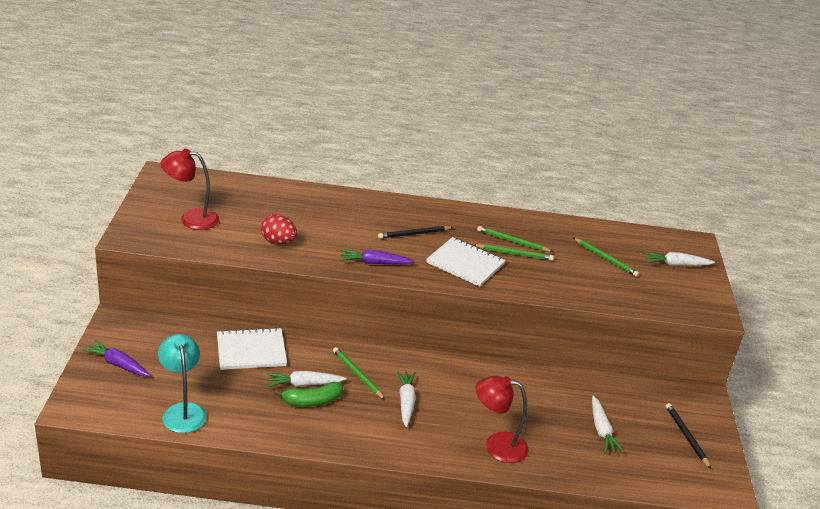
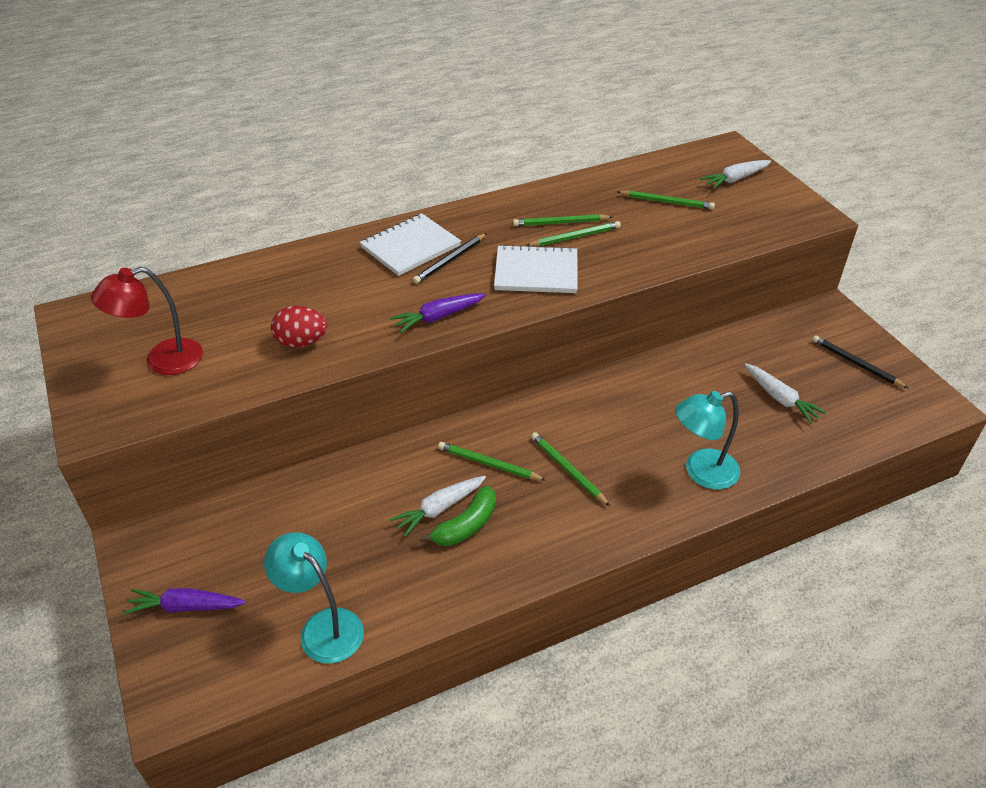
camera: 25 degrees left, 10 degrees up
(251, 351) = (342, 497): white notebook -> white notebook (410, 247)
(406, 402) = (567, 470): white carrot -> green pencil
(497, 445) = (701, 472): red lamp -> turquoise lamp

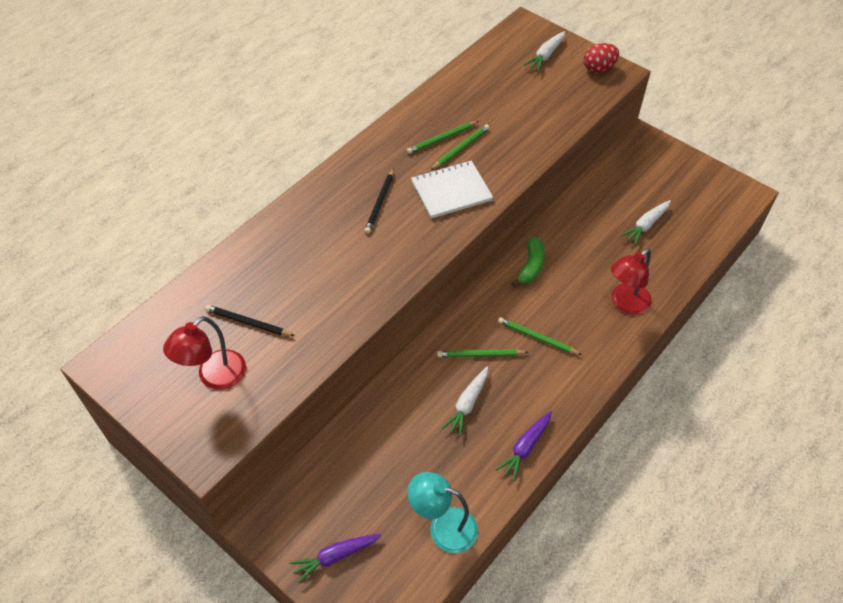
camera: 25 degrees left, 10 degrees up
(301, 342) = (315, 319): red egg -> red egg (598, 68)
(410, 247) = (340, 200): white notebook -> none
(438, 317) = (404, 258): purple carrot -> purple carrot (525, 447)
(466, 526) = (493, 409): green banana -> green banana (531, 267)
(666, 202) = (508, 93): green pencil -> none
(701, 472) = (625, 304): turquoise lamp -> red lamp
(780, 398) = (646, 225): white carrot -> white carrot turned 105 degrees clockwise
(856, 364) = (680, 178): black pencil -> black pencil (248, 323)

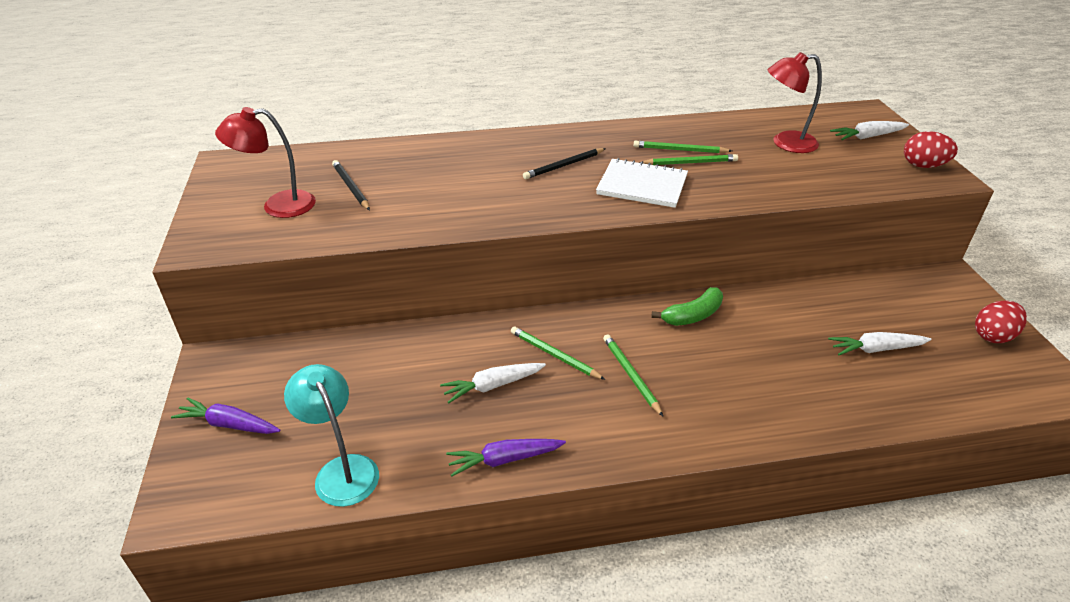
camera: 40 degrees right, 15 degrees down
(625, 304) = (770, 403): red lamp -> red lamp (785, 143)
(693, 175) = (993, 336): none -> red egg

